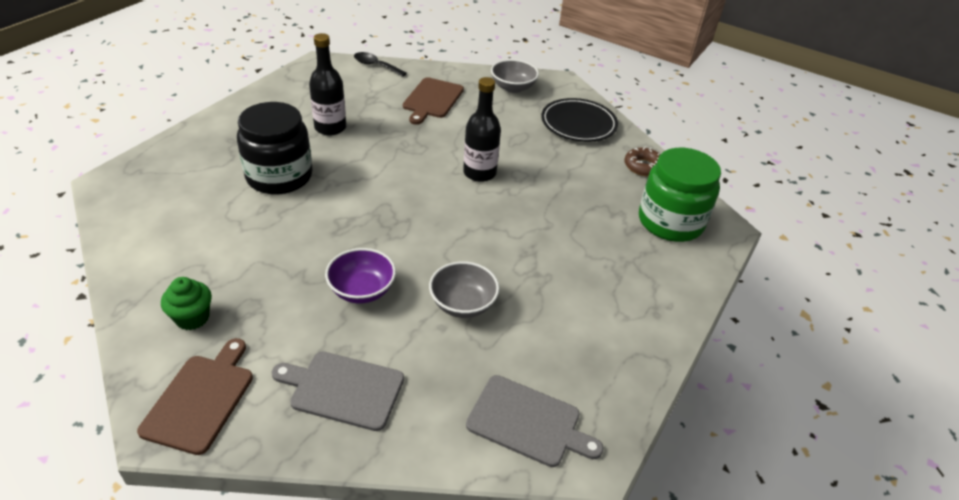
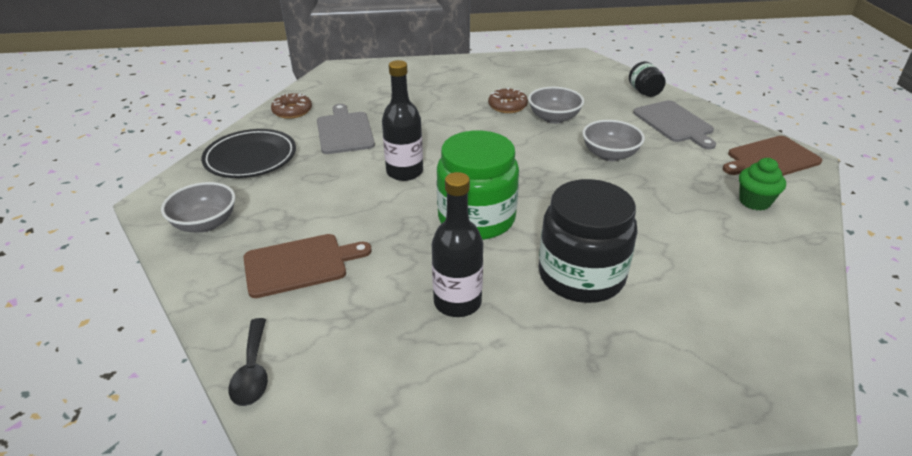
camera: 125 degrees left, 5 degrees down
(362, 290) = (609, 155): purple bowl -> grey bowl
(430, 433) = (644, 92): none -> black jar
(522, 290) = (507, 106): none -> brown donut
(528, 422) = (590, 74): grey cutting board -> grey cutting board (344, 131)
(670, 222) = (357, 85): green jar -> green jar (476, 218)

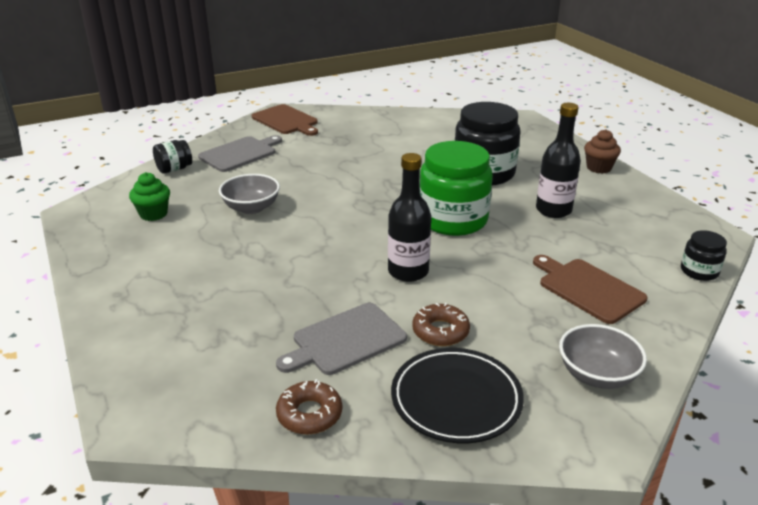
camera: 110 degrees left, 5 degrees down
(253, 371) = (699, 271): black spoon -> black jar
(507, 106) = (231, 237): brown donut -> brown donut (440, 331)
(562, 413) = (598, 168): none -> brown cupcake
(609, 155) = (312, 176): grey bowl -> none
(754, 201) = (351, 126): green cupcake -> green cupcake (153, 214)

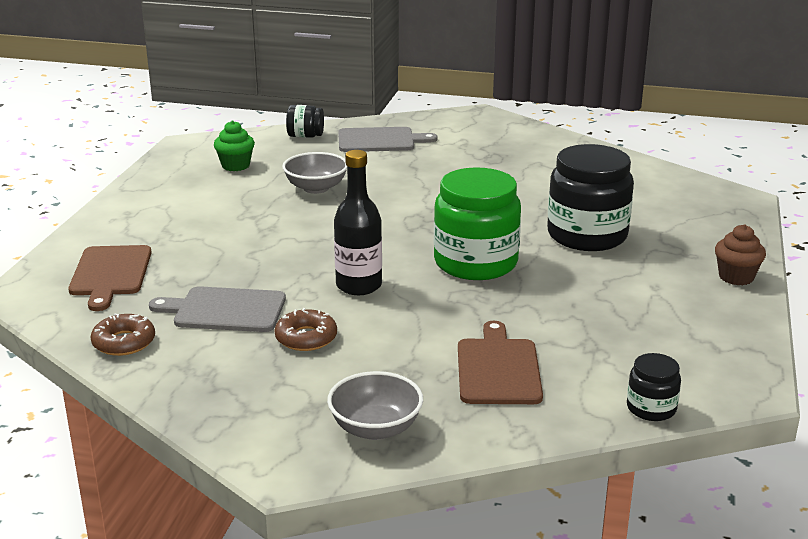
camera: 40 degrees right, 5 degrees down
(286, 121) = (471, 124): brown cutting board -> brown cutting board (110, 274)
(456, 399) = (234, 385): black plate -> none
(553, 210) = (597, 294): black bottle -> none

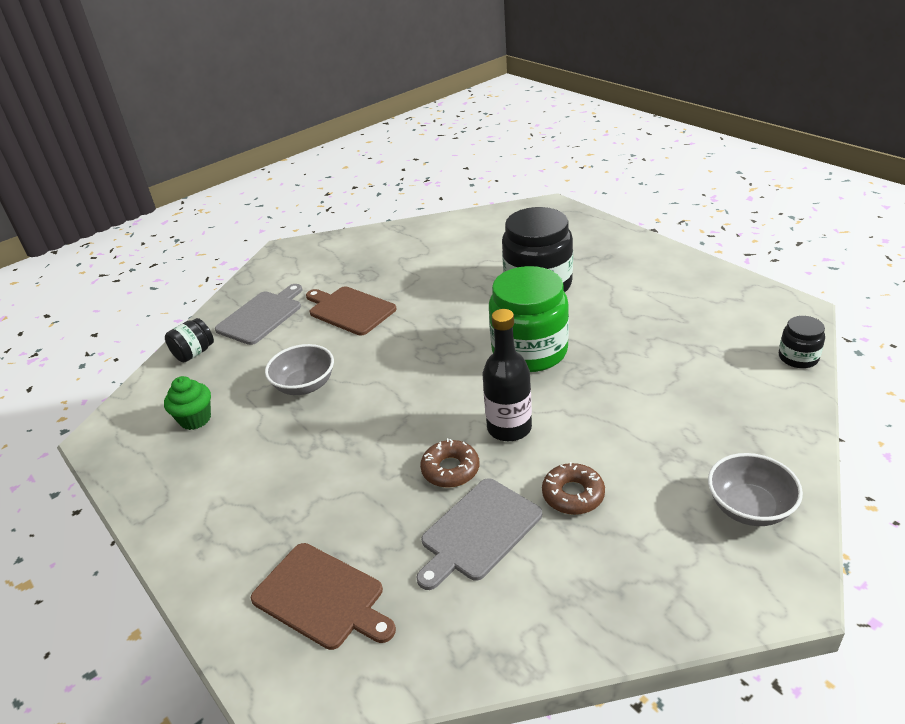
camera: 50 degrees left, 10 degrees up
(124, 342) = (478, 635): brown donut -> brown donut (450, 469)
(498, 369) = (700, 405): brown cutting board -> brown cutting board (349, 310)
(736, 277) = (652, 253): brown cupcake -> none

